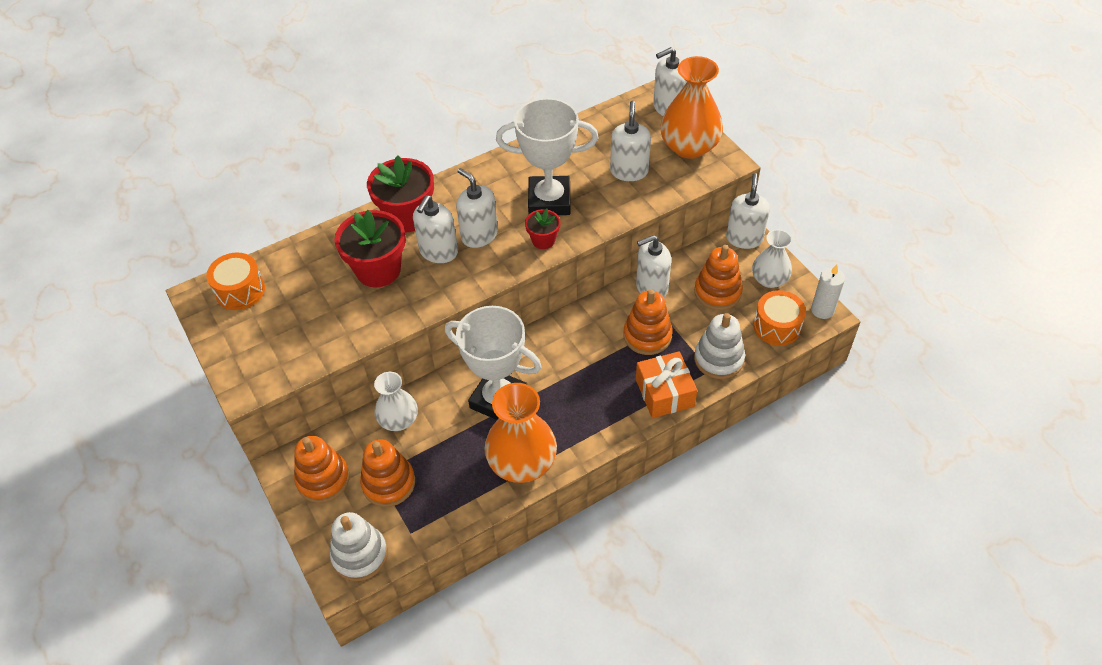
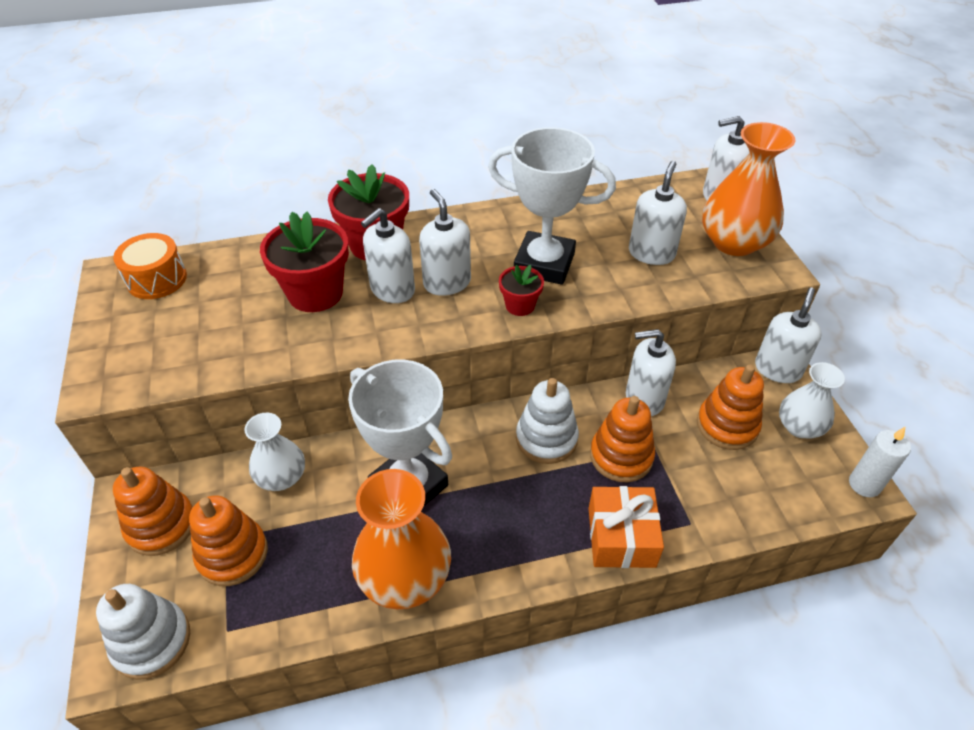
camera: 15 degrees right, 5 degrees down
(718, 359) = (706, 512): white stacking toy -> white stacking toy (546, 438)
(777, 326) = (796, 490): orange drum -> none

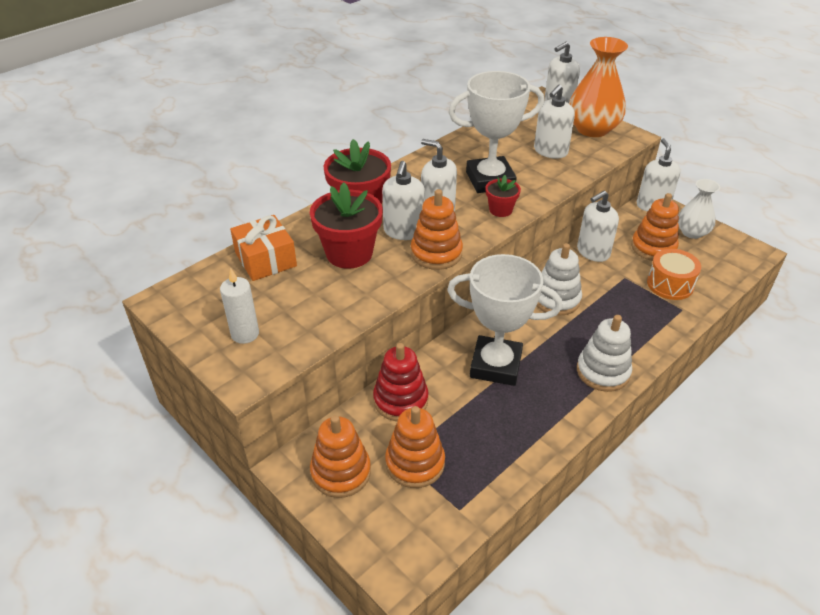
camera: 30 degrees left, 5 degrees down
(152, 641) = (412, 544): white stacking toy -> white stacking toy (603, 372)
(157, 279) = (208, 290): orange drum -> orange drum (670, 284)
(281, 477) = (400, 400): white vase -> red stacking toy
(405, 577) = (546, 418): orange vase -> none
(621, 456) = (610, 290): orange stacking toy -> orange stacking toy (436, 253)
(621, 537) = (651, 334): orange gift -> orange gift (266, 259)
(651, 253) = (550, 151): white soap dispenser -> white soap dispenser turned 135 degrees counterclockwise
(864, 484) = (750, 249): white candle -> white candle (245, 334)

